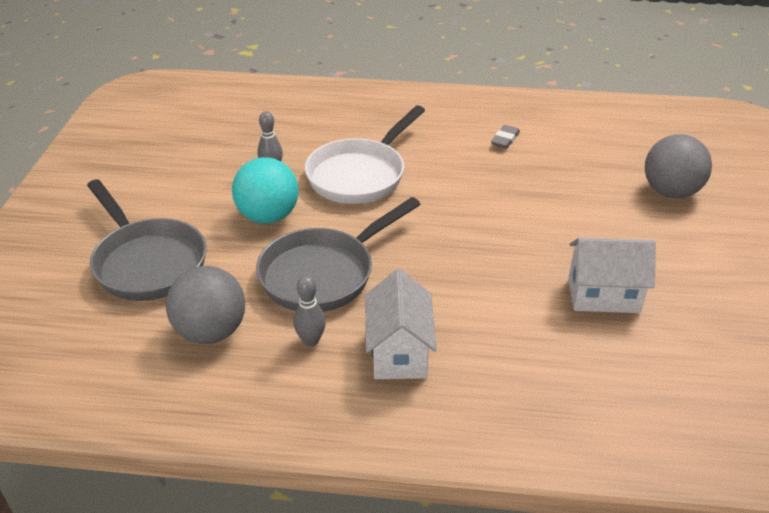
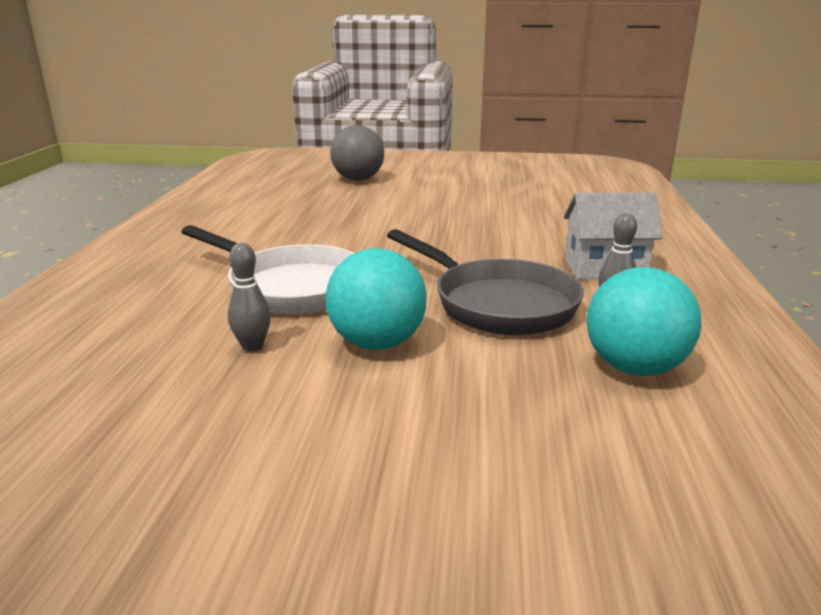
camera: 90 degrees left, 15 degrees down
(147, 262) = (503, 441): grey pan -> none
(211, 331) = (634, 367): grey ball -> turquoise ball
(505, 140) = (247, 221): grey eraser -> none
(603, 295) = (497, 204): white house -> none

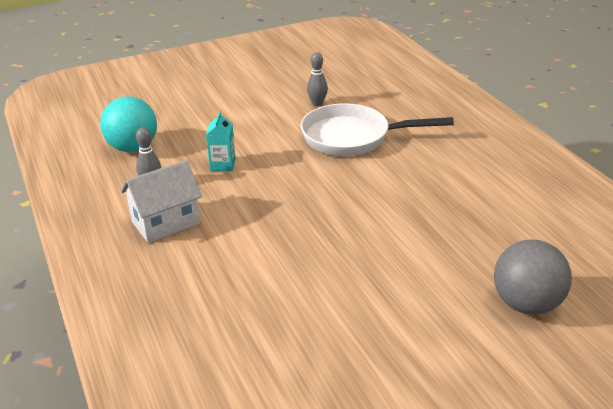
camera: 150 degrees right, 10 degrees up
(377, 343) = (264, 122): turquoise ball -> none
(497, 304) = (223, 165): grey pan -> turquoise carton

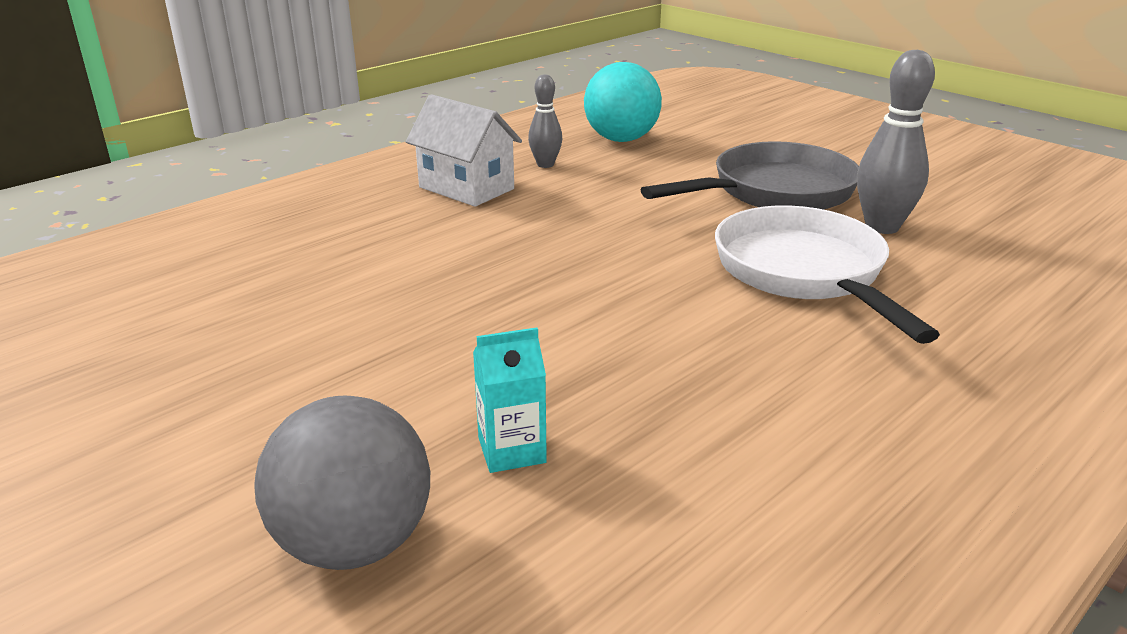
camera: 70 degrees right, 5 degrees down
(223, 165) = (626, 194): turquoise carton -> turquoise carton (511, 450)
(256, 119) = (774, 192): none -> grey pan
(317, 104) = (882, 227): grey bowling pin -> grey bowling pin, size x1.66

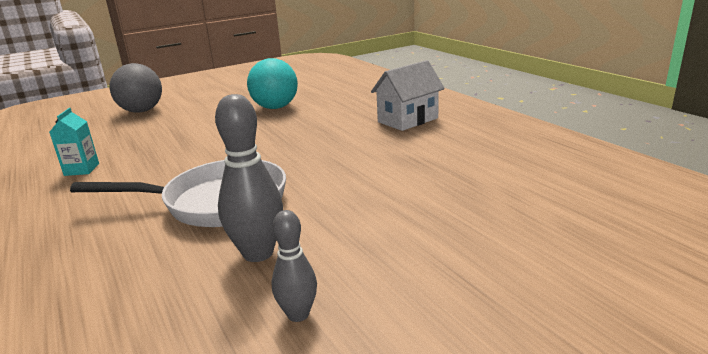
camera: 105 degrees right, 5 degrees down
(511, 450) = (154, 127): turquoise carton -> turquoise carton (82, 169)
(545, 164) = (445, 140): grey bowling pin -> grey bowling pin (298, 314)
(621, 139) = (504, 167): turquoise ball -> turquoise ball (275, 107)
(774, 192) = (358, 217): grey pan -> none

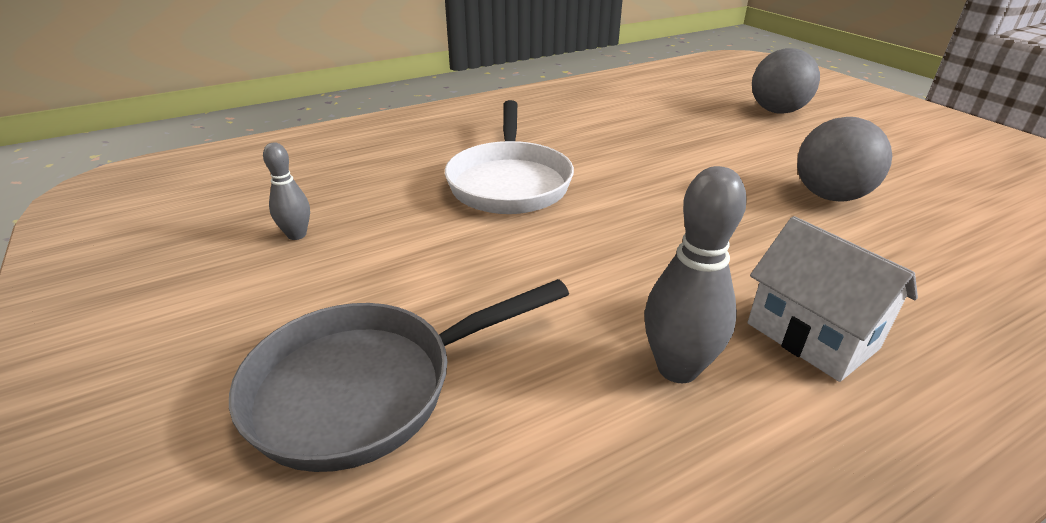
camera: 90 degrees right, 10 degrees up
(82, 169) = (599, 112): turquoise carton -> none
(258, 253) = (400, 211): grey bowling pin -> grey bowling pin (677, 368)
(275, 107) = (830, 196): turquoise ball -> grey ball
(500, 227) = (368, 388): none -> grey pan

